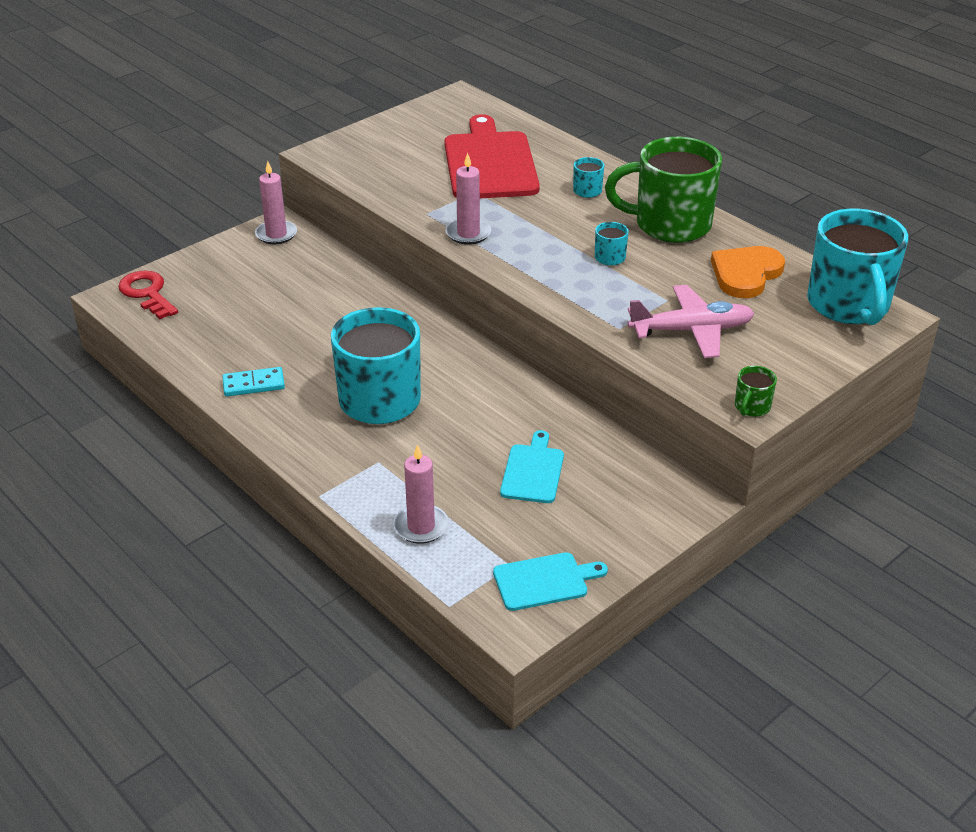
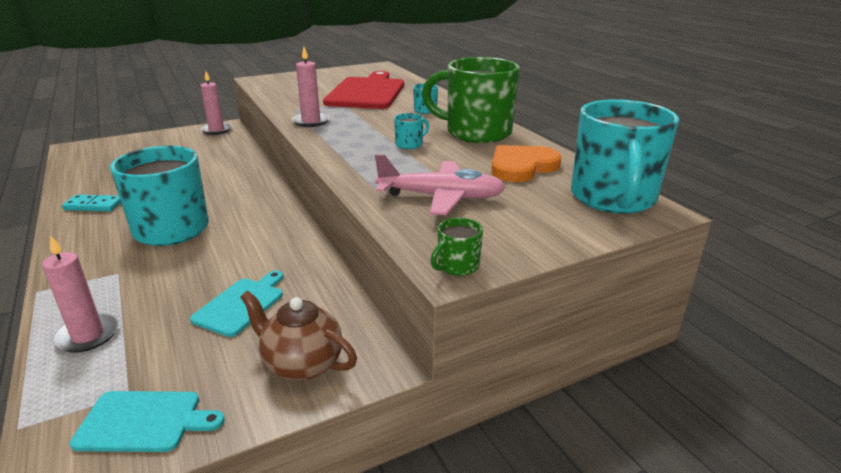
camera: 15 degrees right, 10 degrees down
(147, 293) = (97, 148): red key -> none
(632, 513) = (302, 364): none -> brown teapot

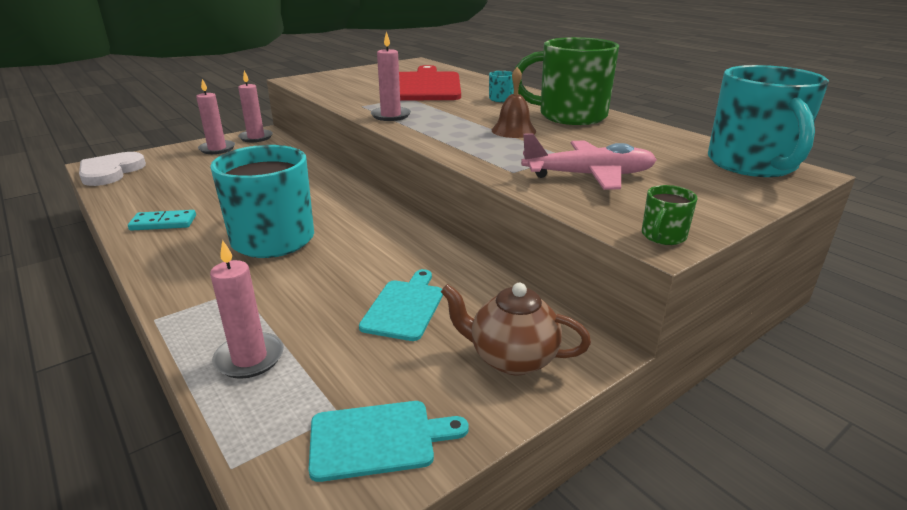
camera: 10 degrees left, 0 degrees up
(80, 154) = (110, 172): none -> white heart
(177, 139) = (217, 149): none -> pink candle
(410, 144) = (513, 130): turquoise mug -> brown bell
(522, 166) = (642, 143): orange heart -> none

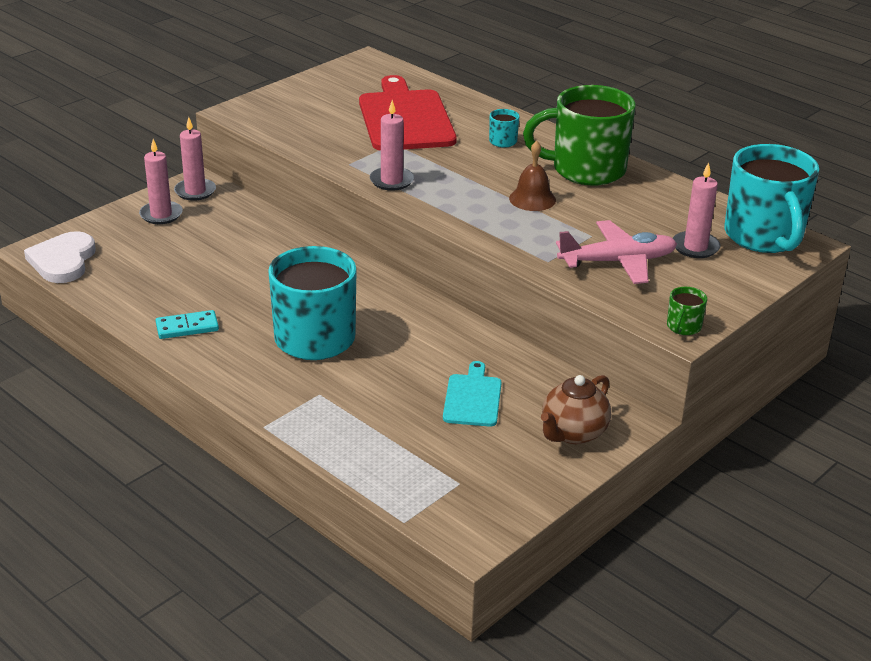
camera: 10 degrees left, 5 degrees up
(249, 358) = (368, 451): pink candle -> pink candle (695, 247)
(378, 439) = (495, 496): turquoise cutting board -> none
(511, 358) = (573, 433): brown teapot -> brown teapot turned 60 degrees counterclockwise

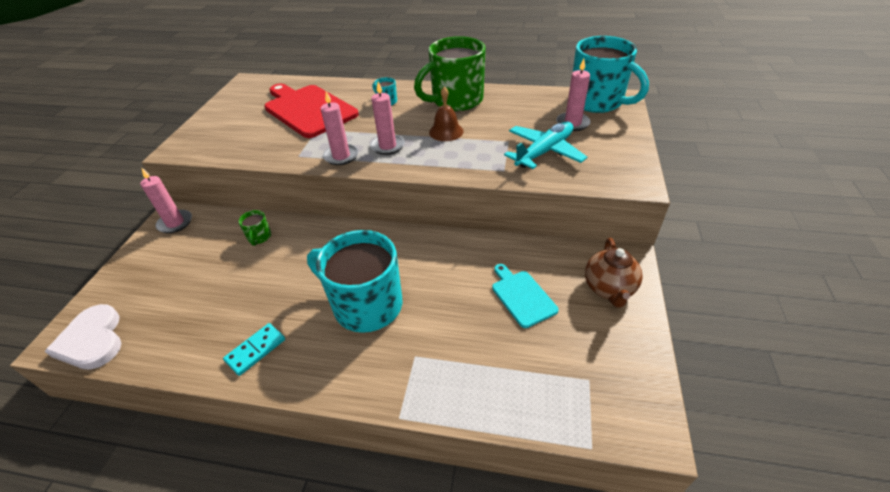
camera: 30 degrees left, 10 degrees up
(161, 215) = (159, 255): pink candle -> pink candle (387, 146)
(618, 262) = (544, 152): pink plane -> turquoise plane
(683, 327) = (635, 179): green mug -> green mug (259, 237)

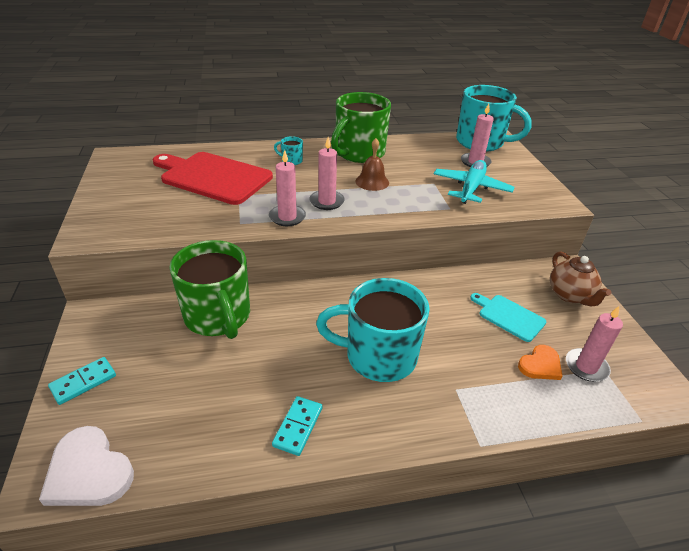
camera: 25 degrees left, 5 degrees down
(133, 269) = (83, 382): none -> turquoise domino
(175, 223) = (102, 322): pink candle -> pink candle (586, 367)
(259, 237) = (218, 317): green mug -> green mug, size x2.49
(519, 355) = (540, 365): none -> orange heart

